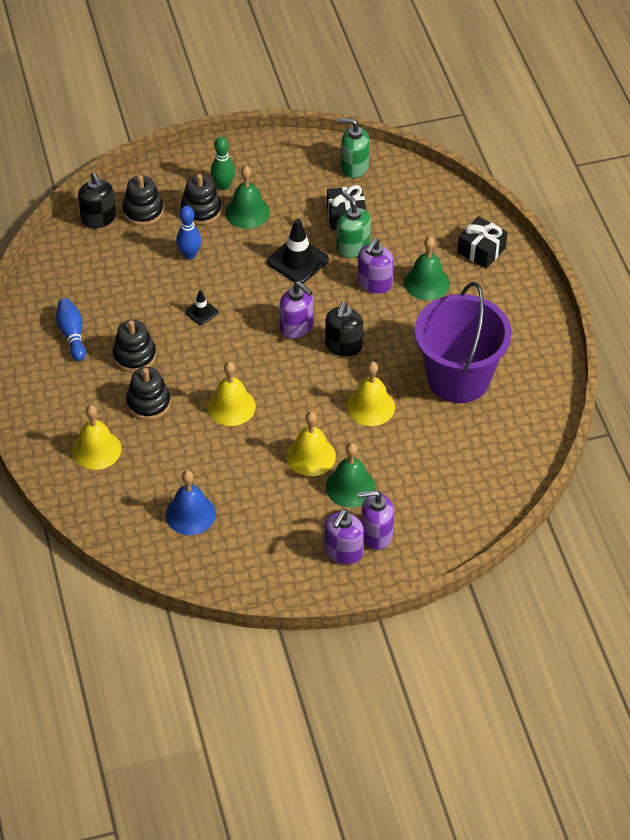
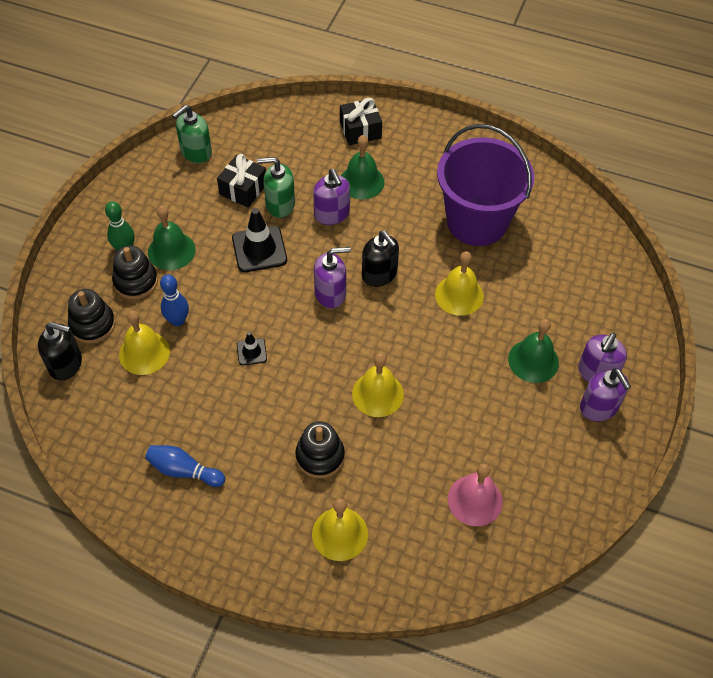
camera: 55 degrees left, 5 degrees up
(134, 356) = (255, 434): black stacking toy -> none
(190, 514) = (475, 500): blue bell -> pink bell
(311, 456) = (479, 368): yellow bell -> yellow bell (144, 353)

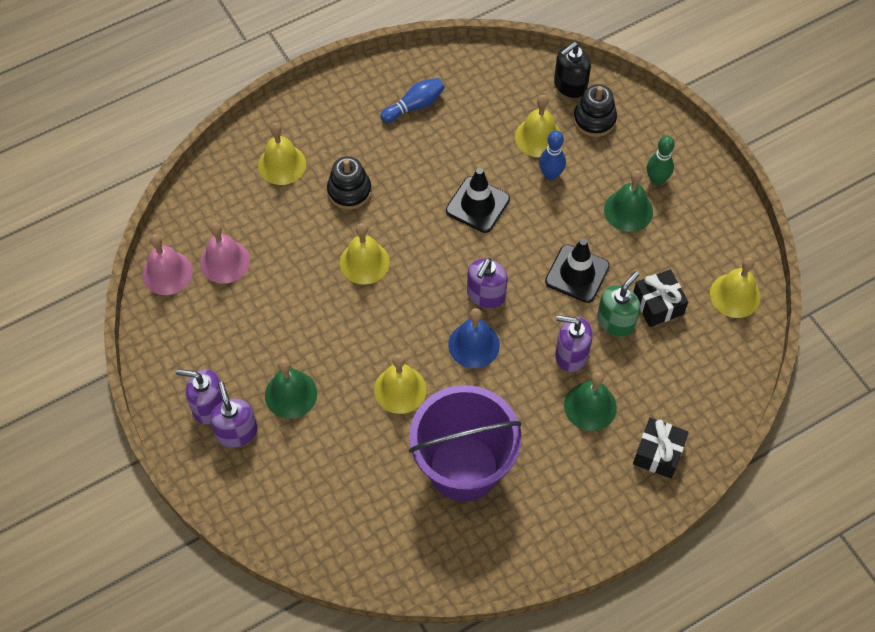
camera: 130 degrees right, 5 degrees up
(136, 281) = (615, 169): black stacking toy -> none
(196, 152) = (735, 295): green soap dispenser -> yellow bell
(251, 352) = (477, 205): black traffic cone -> black traffic cone, size x1.87
(379, 274) = (474, 345): black soap dispenser -> blue bell
(528, 538) = (167, 273): none -> pink bell

